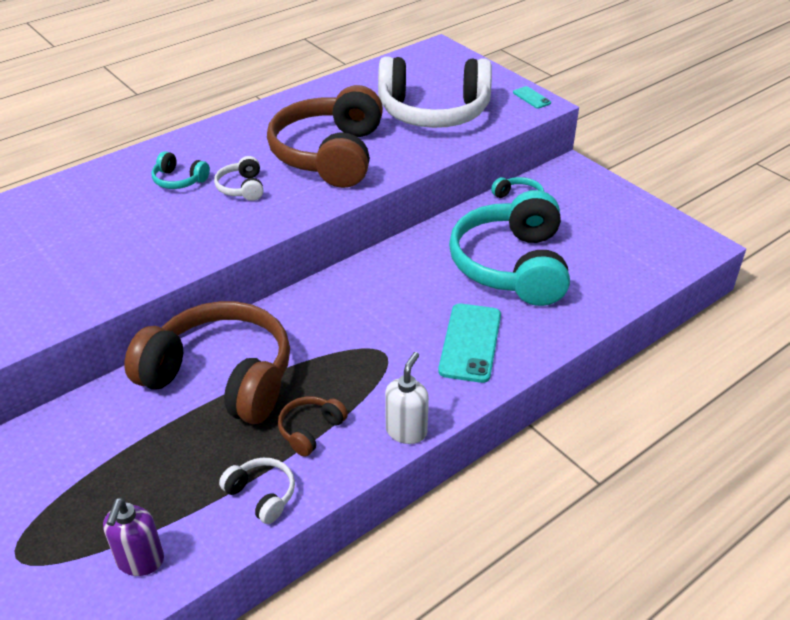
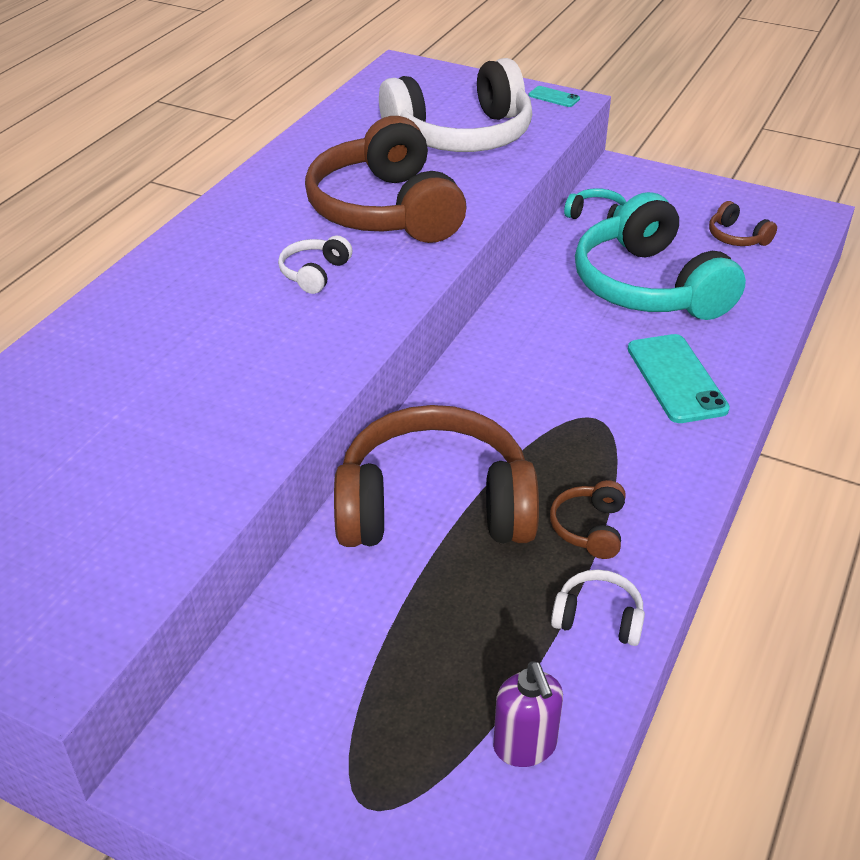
camera: 25 degrees left, 0 degrees up
(179, 180) = (225, 285): turquoise headphones -> none
(242, 188) = (314, 273): white headphones -> white headphones turned 60 degrees clockwise
(406, 431) = (692, 492): white soap dispenser -> none
(618, 246) = (737, 237): none -> brown headphones

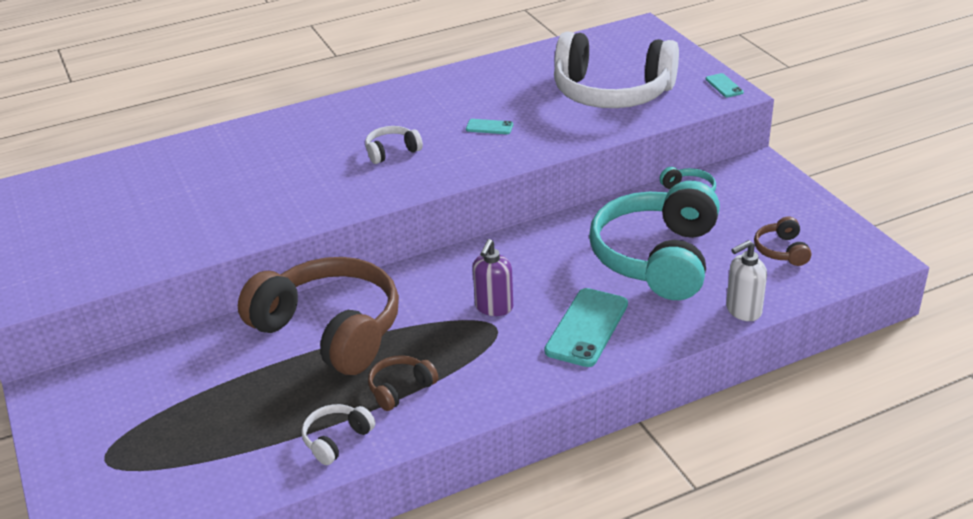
camera: 40 degrees right, 5 degrees down
(386, 210) = (489, 127): brown headphones -> turquoise phone
(525, 746) = (210, 479): purple soap dispenser -> purple soap dispenser (494, 307)
(598, 618) = (336, 440): white headphones -> white headphones turned 105 degrees counterclockwise
(777, 302) = (743, 310): none -> white soap dispenser

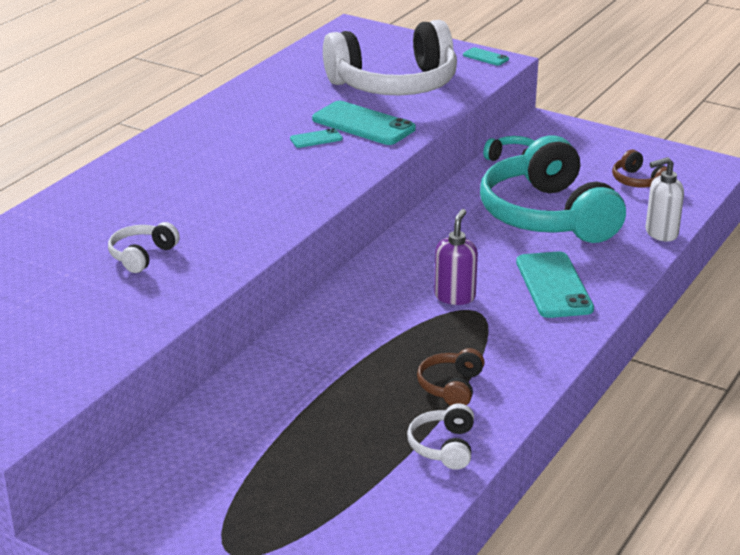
camera: 35 degrees left, 5 degrees down
(330, 330) = (323, 365): brown headphones -> none
(392, 151) = (245, 183): white headphones -> white headphones (142, 256)
(494, 307) = (454, 296): purple soap dispenser -> purple soap dispenser turned 150 degrees counterclockwise
(542, 124) = (363, 124): none -> turquoise phone
(743, 310) = (661, 233): white soap dispenser -> white soap dispenser turned 45 degrees clockwise

